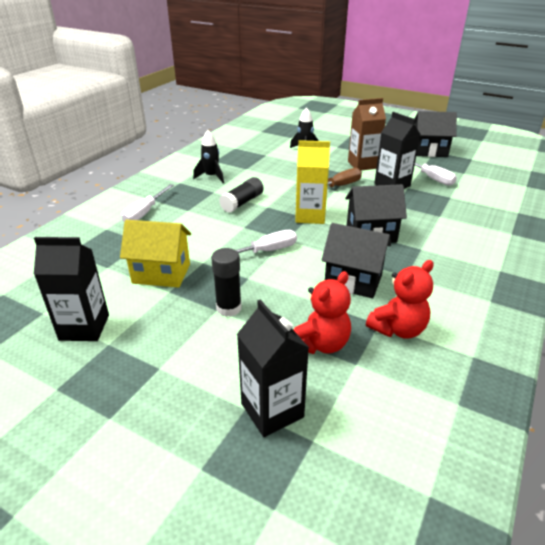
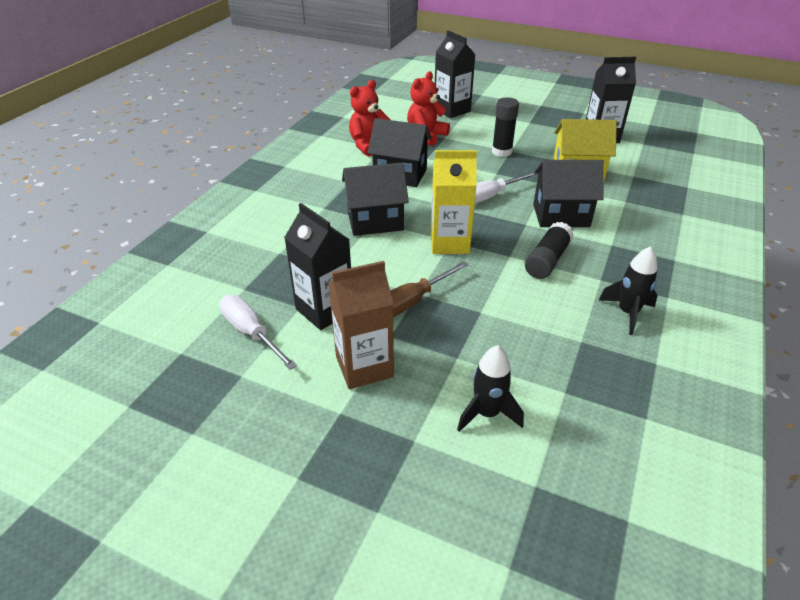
camera: 175 degrees right, 5 degrees up
(145, 213) = (662, 237): white screwdriver -> none
(429, 151) = (205, 432): black house -> black house (561, 215)

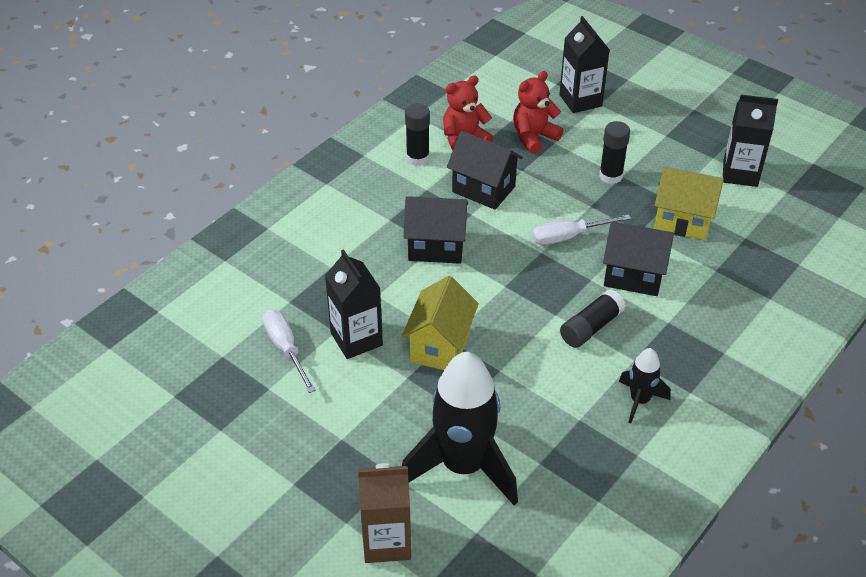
camera: 15 degrees right, 5 degrees up
(333, 161) = (417, 158): none -> black glue stick
(364, 367) = (374, 402): brown carton -> brown carton (386, 541)
(412, 301) = (440, 346): brown screwdriver -> yellow house
(449, 243) = (501, 287): yellow carton -> none
(487, 413) = (463, 466): black rocket -> black rocket, size x2.08

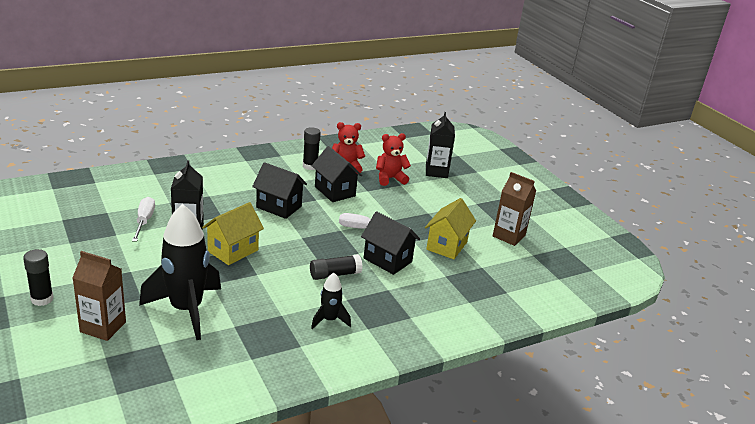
camera: 20 degrees right, 15 degrees down
(610, 176) = (421, 210): black glue stick -> black glue stick (42, 299)
(683, 221) = (446, 246): yellow house -> yellow house turned 75 degrees clockwise
(740, 173) = (508, 236): black carton -> brown carton

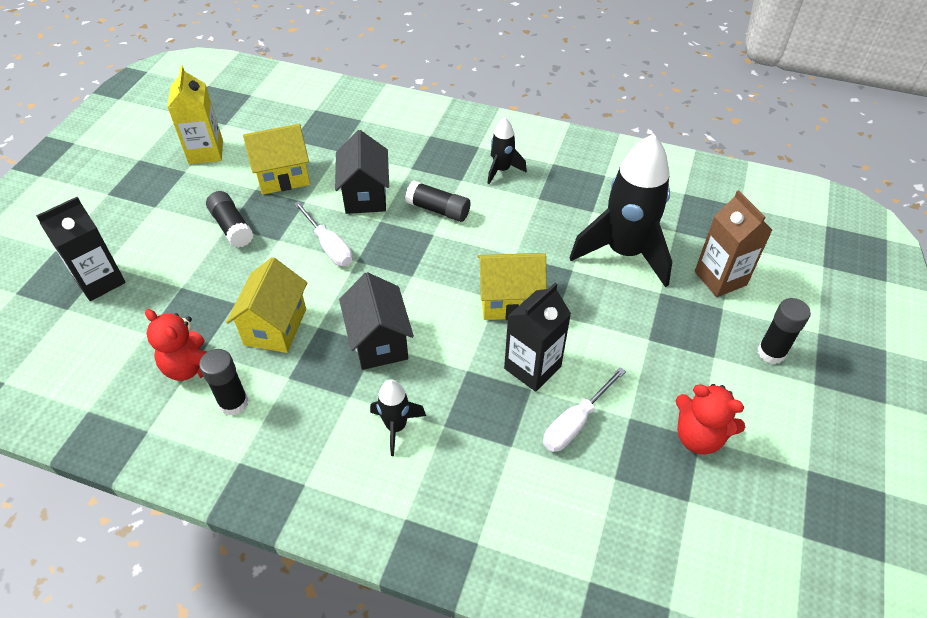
camera: 130 degrees left, 20 degrees up
(230, 187) = (396, 427): none -> black rocket
(335, 191) = (275, 327): black house -> yellow house
(390, 178) = (175, 306): red teddy bear -> red teddy bear (698, 436)
(425, 213) = (232, 227): none -> black glue stick
(508, 236) = (206, 152): brown carton -> yellow carton

